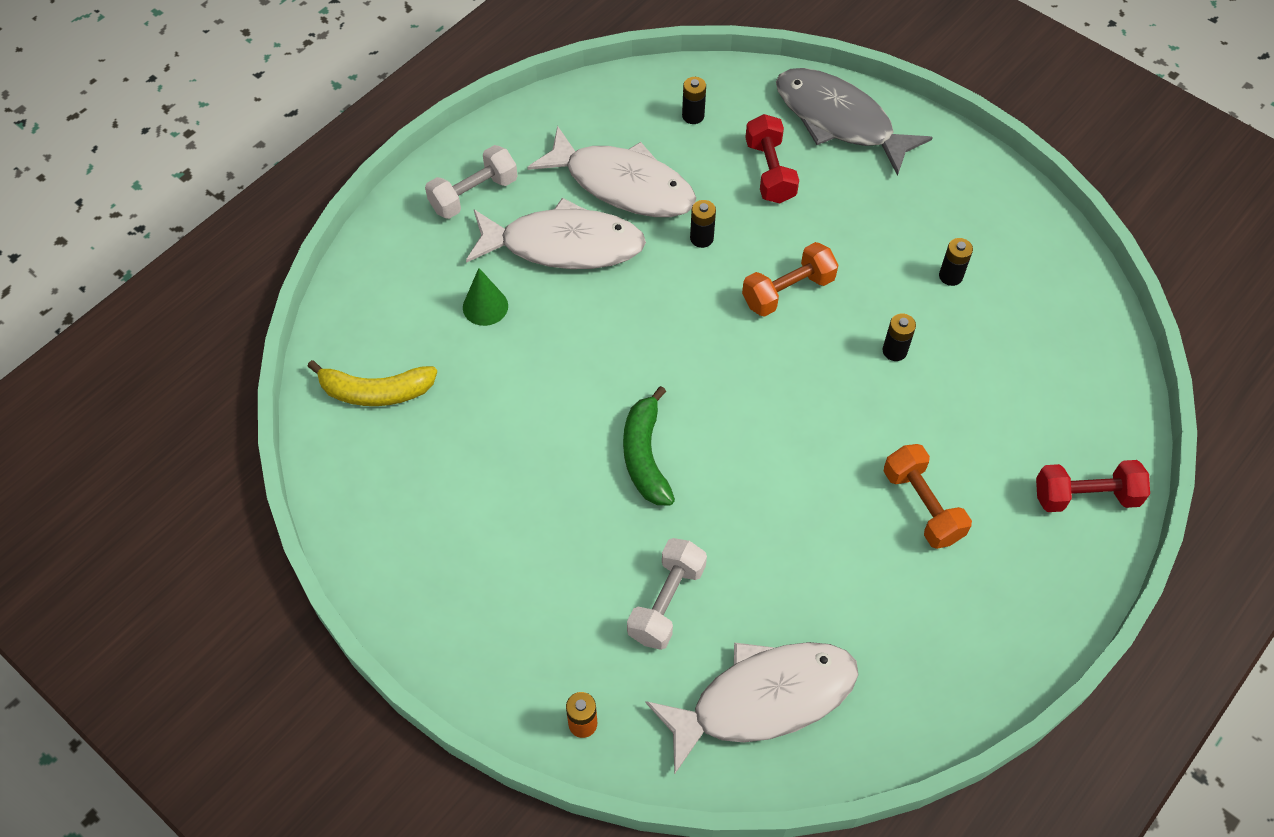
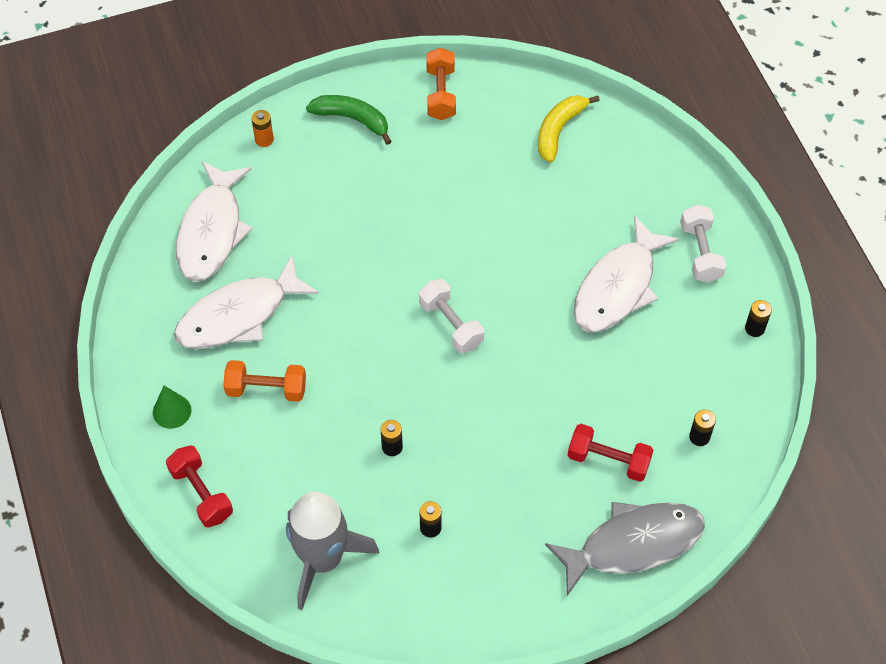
camera: 120 degrees right, 0 degrees up
(485, 306) = (591, 216): green cone -> green cone (172, 411)
(622, 185) = (654, 352): white fish -> white fish (239, 315)
(645, 456) = (412, 252): green banana -> green banana (352, 119)
(666, 602) = (305, 214): white dumbbell -> white dumbbell (451, 324)
(701, 238) = (570, 377): black battery -> black battery (754, 328)
(788, 291) = (487, 408): orange dumbbell -> orange dumbbell (440, 94)
(1056, 347) = (322, 559): none -> grey rocket
(1085, 496) = (201, 493): red dumbbell -> red dumbbell turned 60 degrees counterclockwise

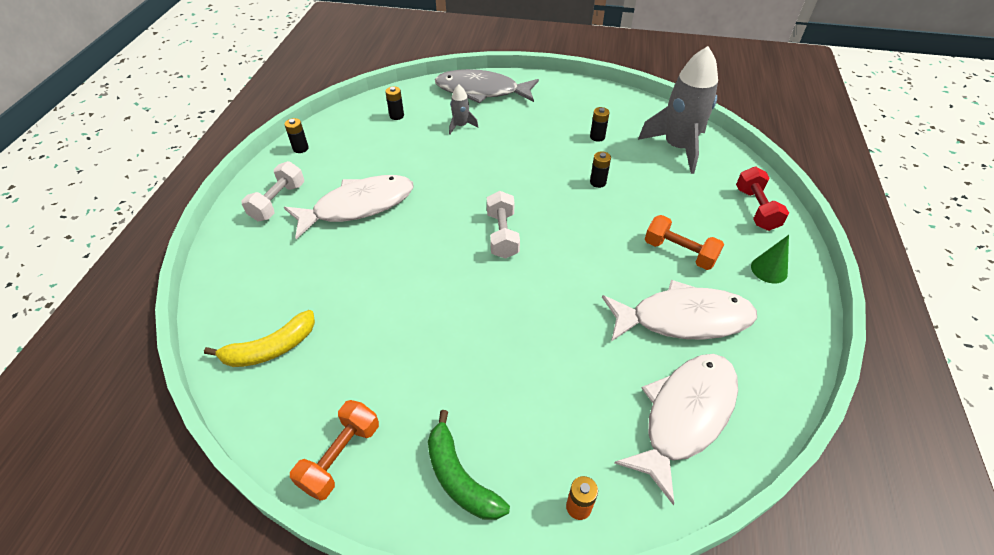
camera: 150 degrees left, 10 degrees down
(608, 460) = (461, 126): red dumbbell -> grey rocket

